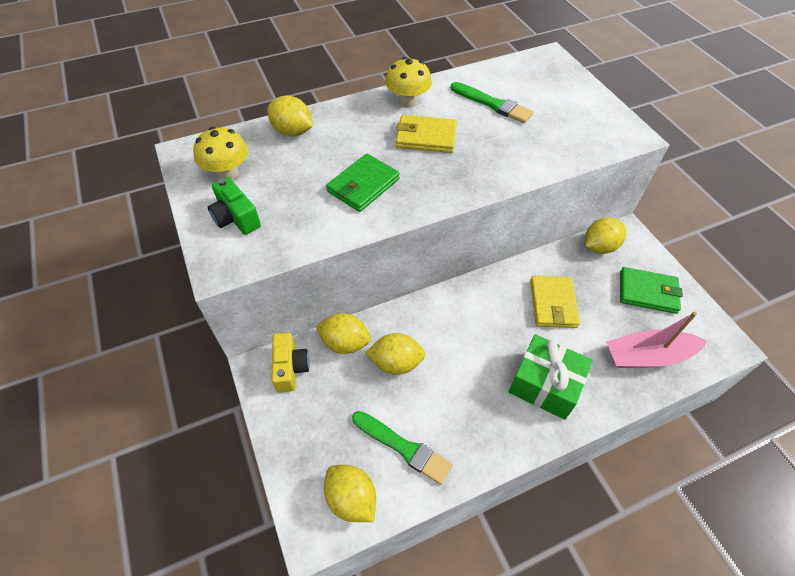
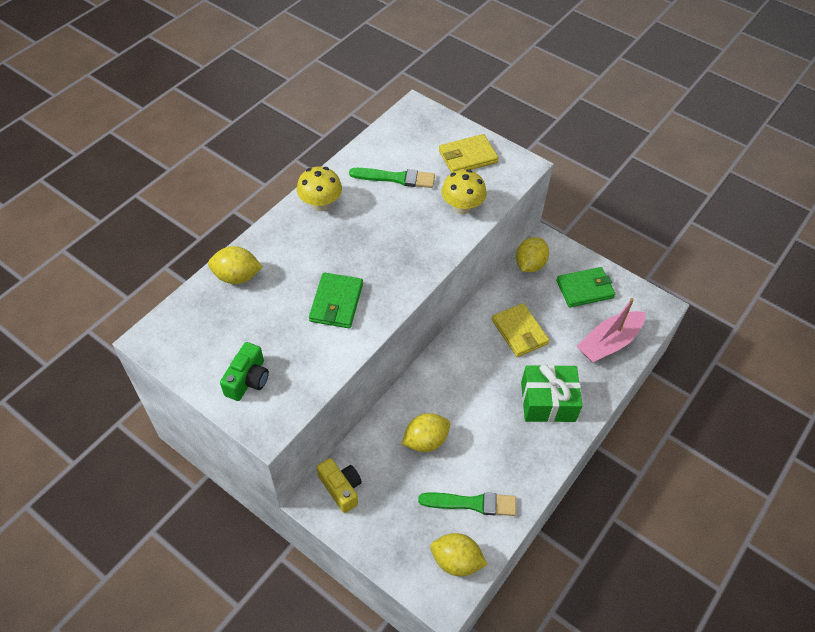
camera: 30 degrees left, 0 degrees up
(228, 173) = (208, 342): yellow mushroom -> yellow mushroom (462, 207)
(236, 217) = (248, 380): green camera -> green camera turned 90 degrees counterclockwise
(345, 343) = (373, 445): yellow lemon -> none
(426, 137) = (359, 234): yellow wallet -> yellow wallet (467, 157)

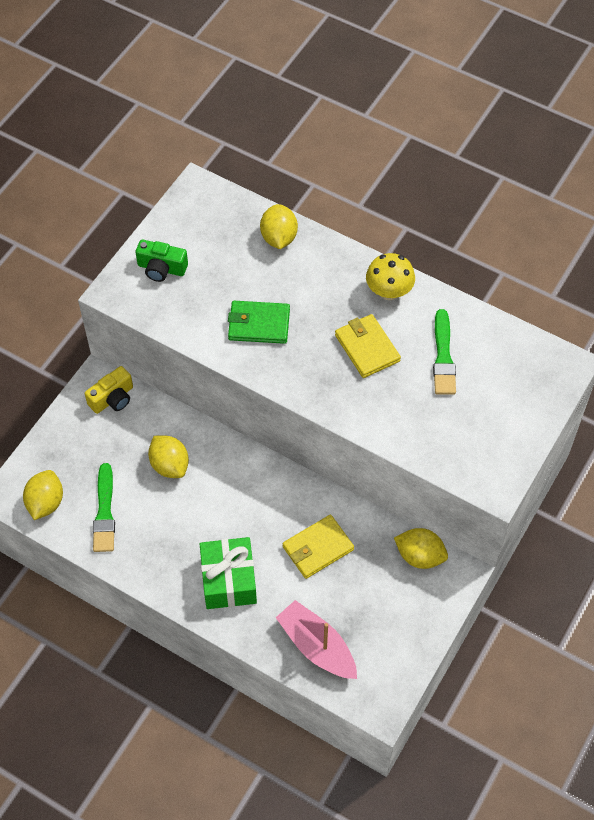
camera: 85 degrees right, 5 degrees up
(462, 207) = (412, 426): yellow mushroom -> none
(467, 157) = (495, 427): yellow wallet -> yellow wallet (367, 348)
(585, 289) = (393, 620): green wallet -> none

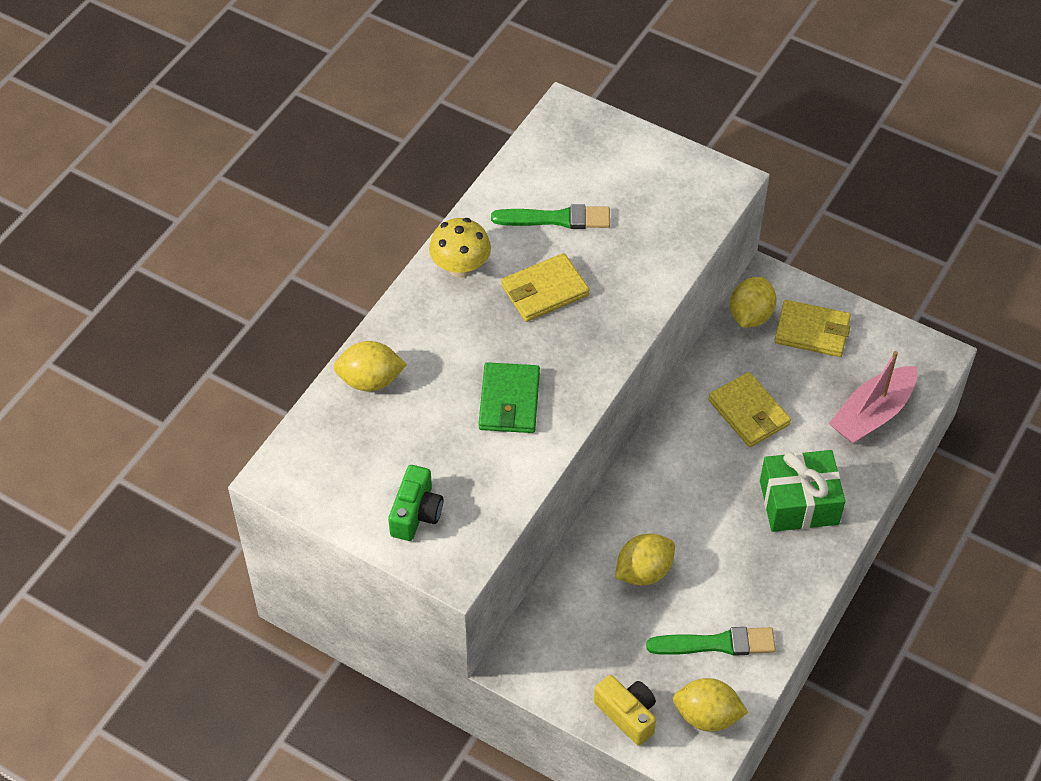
camera: 90 degrees left, 5 degrees down
(112, 398) = (543, 644): yellow camera -> yellow camera (627, 714)
(404, 605) = (812, 331): none -> yellow wallet

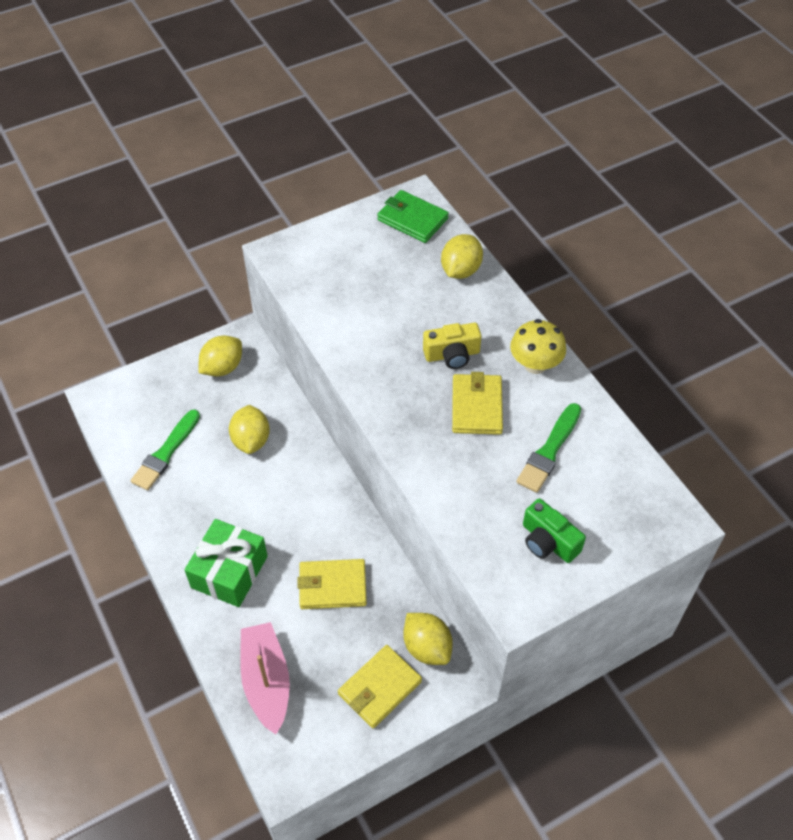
camera: 120 degrees right, 0 degrees up
(416, 513) = (333, 250): green camera -> green camera (548, 541)
(509, 401) = (387, 337): green wallet -> green wallet (412, 219)
(627, 714) = (161, 378): yellow camera -> yellow camera (452, 354)
(707, 716) = (123, 419): yellow lemon -> yellow lemon (222, 367)

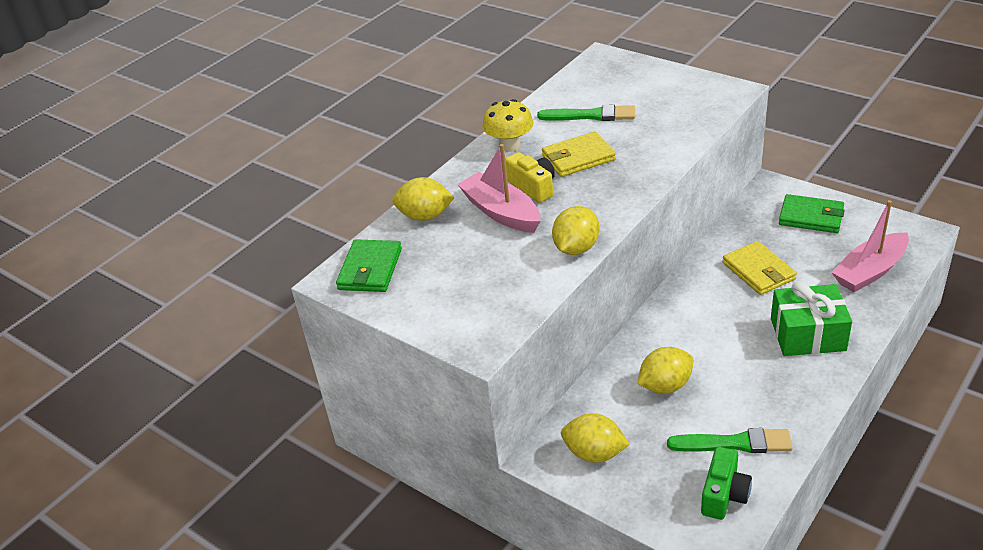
camera: 110 degrees left, 15 degrees down
(379, 688) = (811, 217): yellow wallet -> green wallet
(427, 647) = (757, 208): yellow lemon -> yellow lemon (576, 248)
(429, 319) = (501, 212): none -> pink boat
(548, 541) = (670, 94): green camera -> green camera (724, 494)

